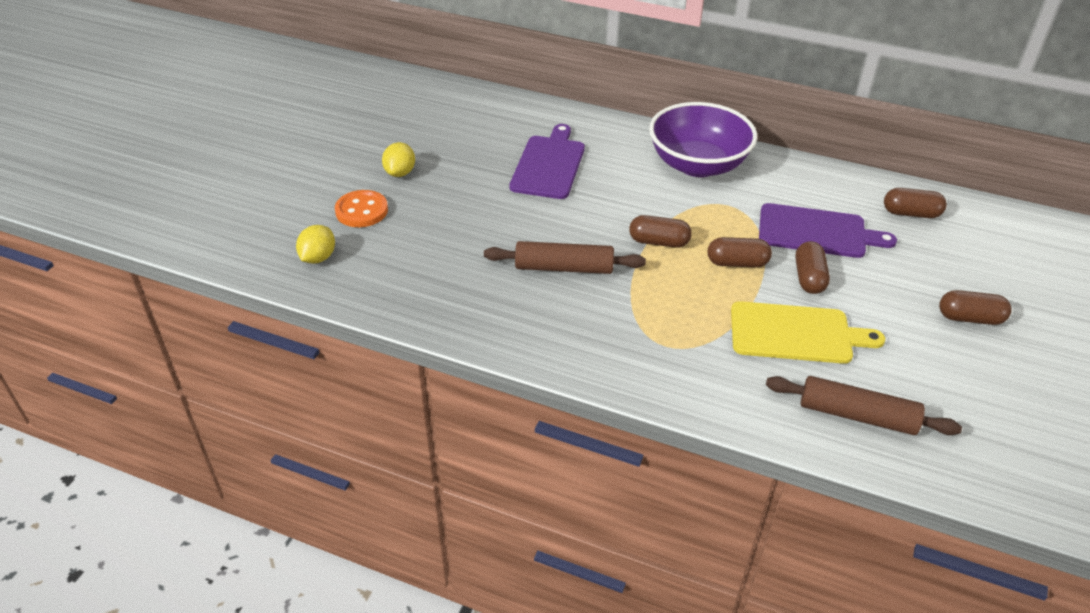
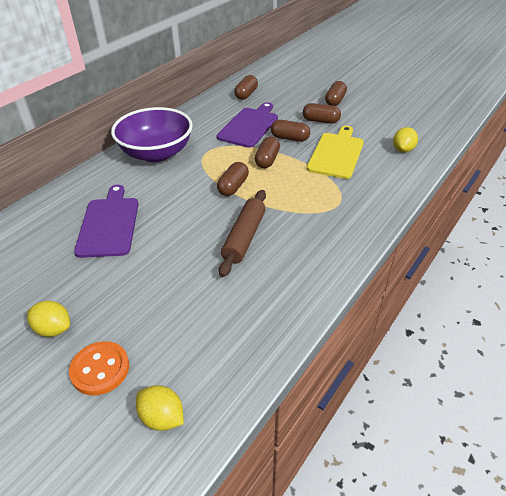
camera: 75 degrees left, 0 degrees up
(549, 165) = (109, 224): purple cutting board -> purple cutting board turned 60 degrees clockwise
(857, 415) = (403, 150): brown rolling pin -> yellow lemon
(885, 306) = (320, 121): none -> brown capsule

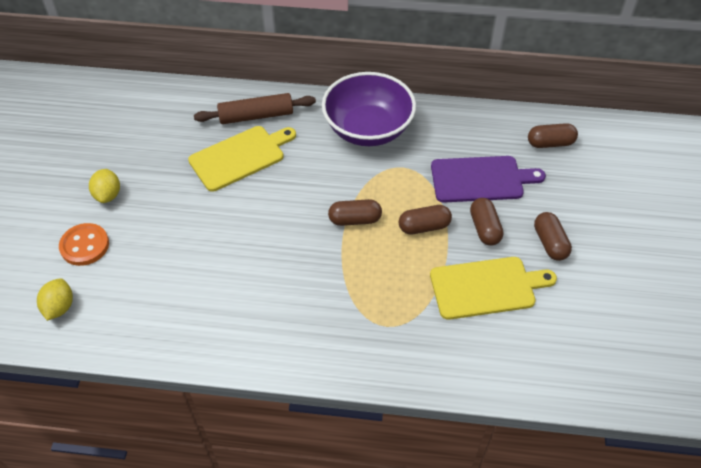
camera: 60 degrees right, 10 degrees up
(109, 224) = (240, 157): purple cutting board -> yellow cutting board
(244, 237) = (282, 266): brown rolling pin -> brown rolling pin (256, 116)
(335, 101) = (615, 239): brown capsule -> none
(403, 150) = (550, 356): yellow lemon -> none

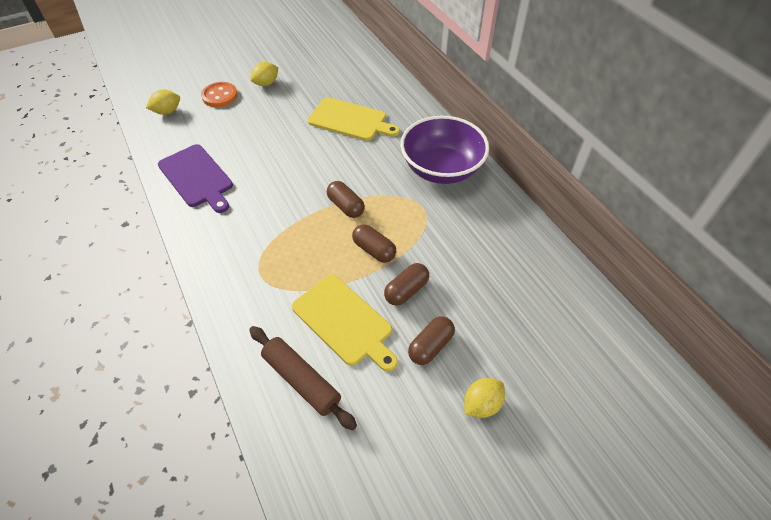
camera: 55 degrees right, 0 degrees up
(256, 116) = (394, 108): brown rolling pin -> brown rolling pin (301, 380)
(481, 179) = (457, 262): purple cutting board -> purple cutting board (197, 177)
(550, 143) = (549, 292): brown capsule -> none
(620, 241) = (481, 404): none -> yellow lemon

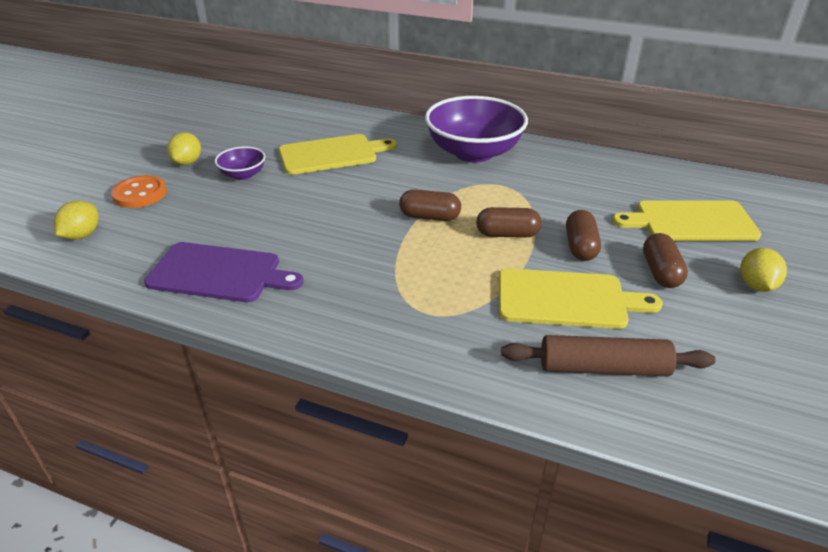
camera: 40 degrees left, 15 degrees down
(283, 110) = (243, 175): none -> purple bowl
(514, 324) = (691, 221): none -> yellow cutting board

